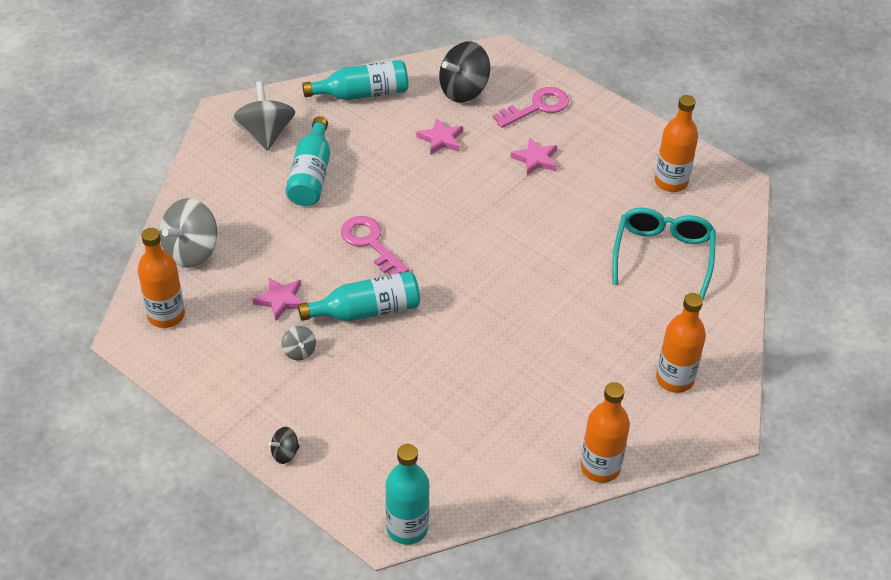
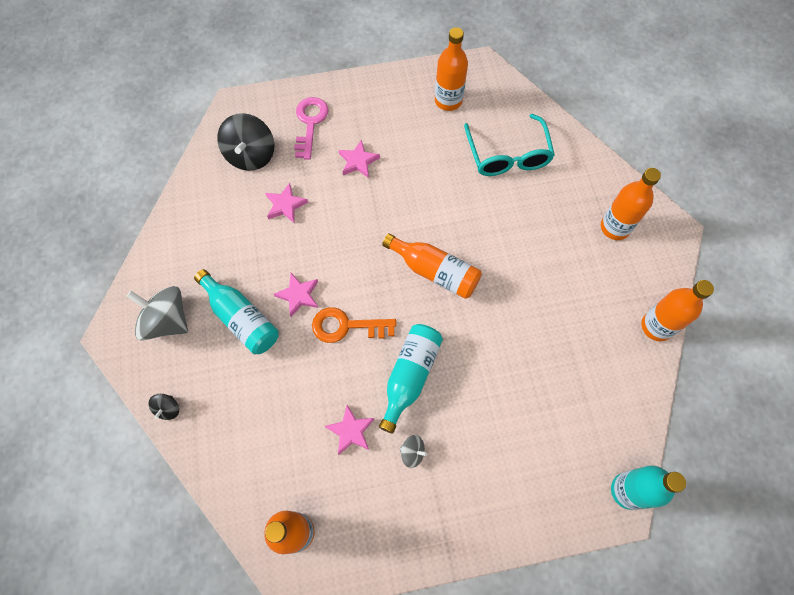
camera: 50 degrees left, 20 degrees up
(191, 251) = (244, 465): grey spinning top -> none
(285, 453) = (503, 532): black spinning top -> black spinning top (168, 409)
(362, 94) = (190, 223): turquoise bottle -> none
(367, 197) = (298, 295): none -> pink star
(370, 243) = (346, 326): pink key -> orange key
(483, 272) = (435, 271): none -> orange bottle
(662, 256) = (507, 155): turquoise glasses -> turquoise glasses turned 150 degrees counterclockwise

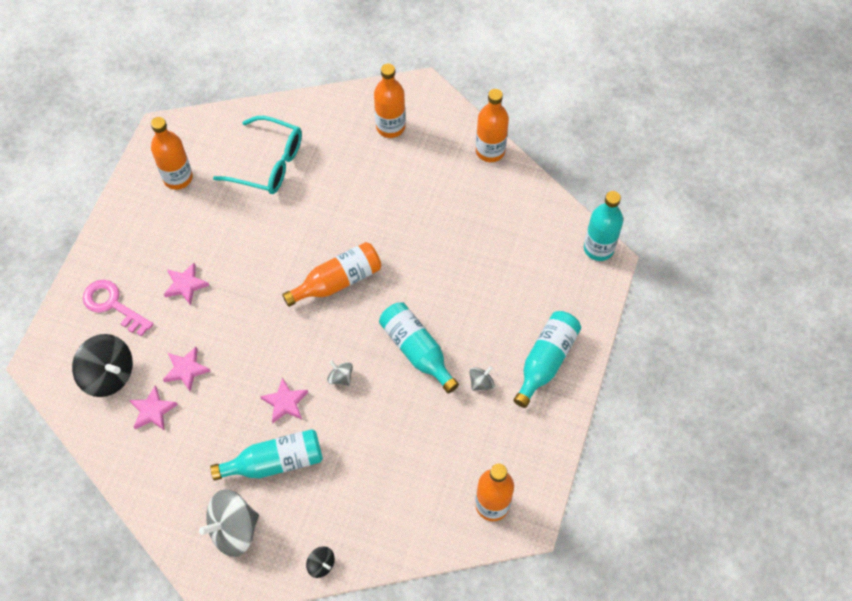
camera: 60 degrees left, 5 degrees down
(346, 326) = (340, 377): orange key -> grey spinning top
(351, 431) = (434, 421): pink star -> pink star (153, 410)
(471, 504) = (546, 361): none -> turquoise bottle

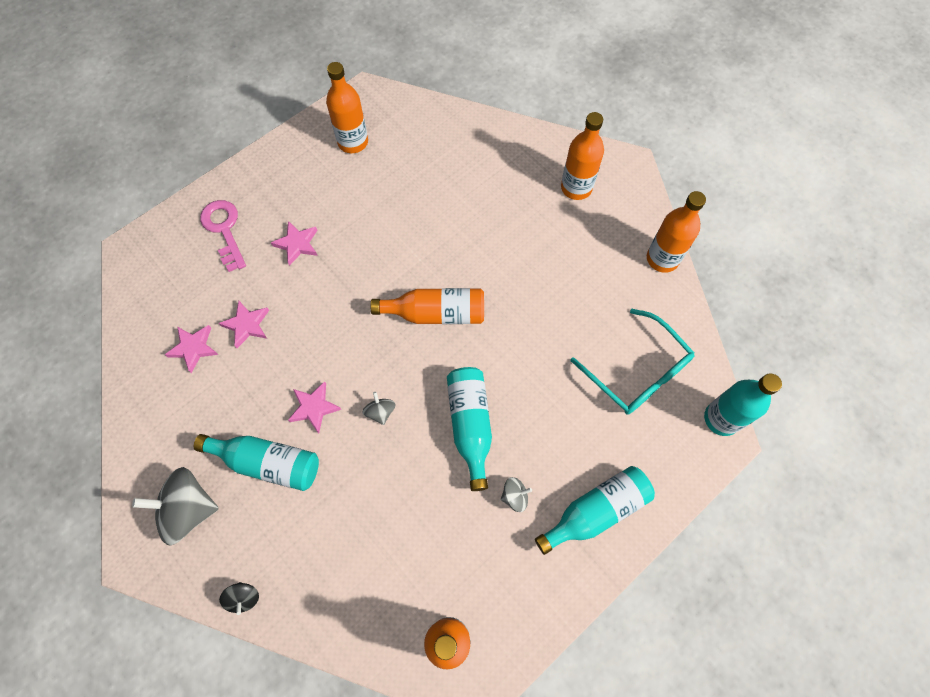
camera: 30 degrees right, 5 degrees up
(108, 375) = (179, 293): black spinning top -> none
(268, 163) = (440, 167): turquoise glasses -> turquoise glasses (636, 371)

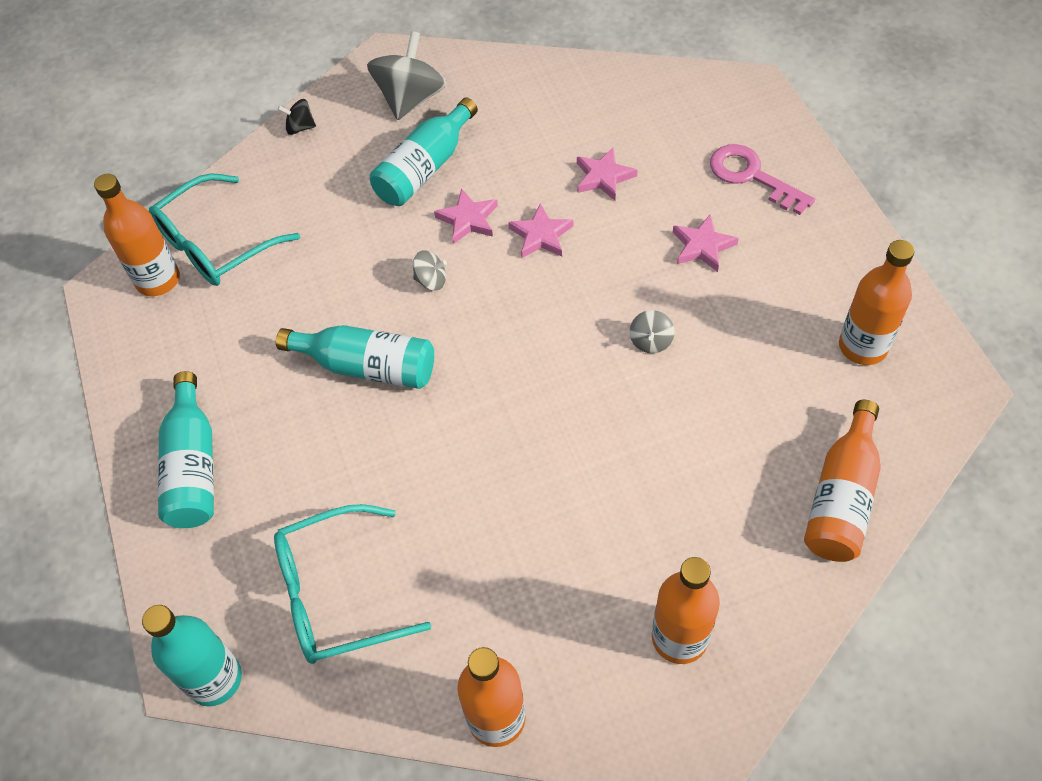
camera: 115 degrees right, 10 degrees down
(194, 348) = (594, 126): pink star -> pink star (541, 235)
(224, 230) = (752, 176): pink key -> pink key turned 135 degrees counterclockwise
(395, 606) = (216, 243): none -> turquoise glasses
(436, 313) = (536, 373): orange bottle -> orange bottle (841, 497)
(515, 496) = (259, 386): grey spinning top -> grey spinning top (651, 341)

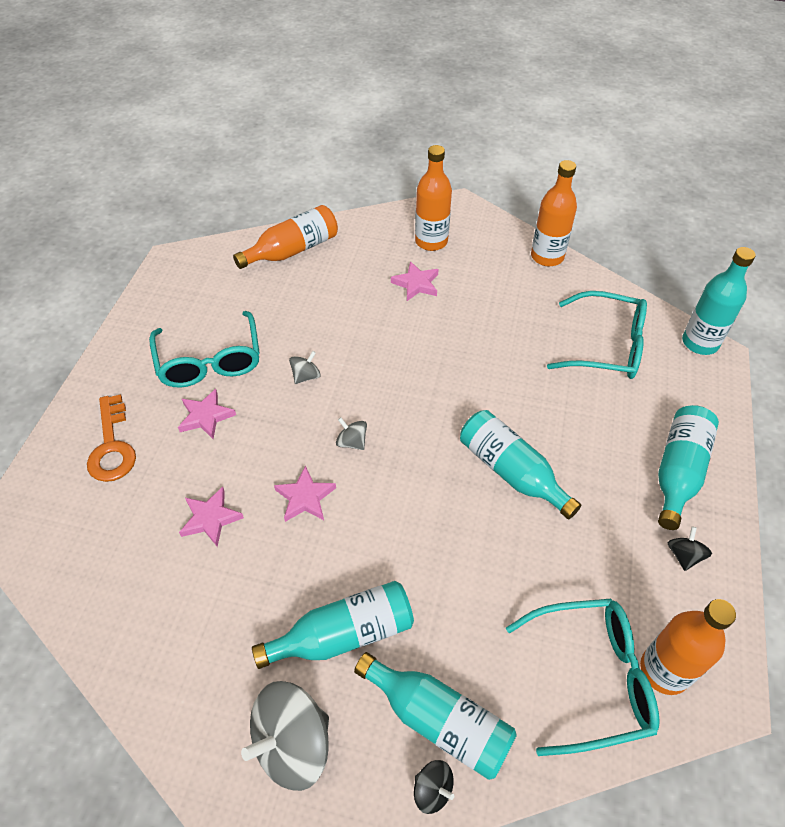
camera: 150 degrees left, 5 degrees down
(165, 381) = (684, 555): none -> black spinning top
(318, 161) = (438, 720): none -> turquoise bottle
(431, 280) = (418, 512): grey spinning top -> grey spinning top (352, 442)
(468, 219) = (348, 550): pink star -> pink star (416, 284)
(752, 176) = (112, 446): pink key -> orange key
(765, 298) = (209, 360): none -> turquoise glasses
(862, 346) = (192, 304): orange bottle -> none

